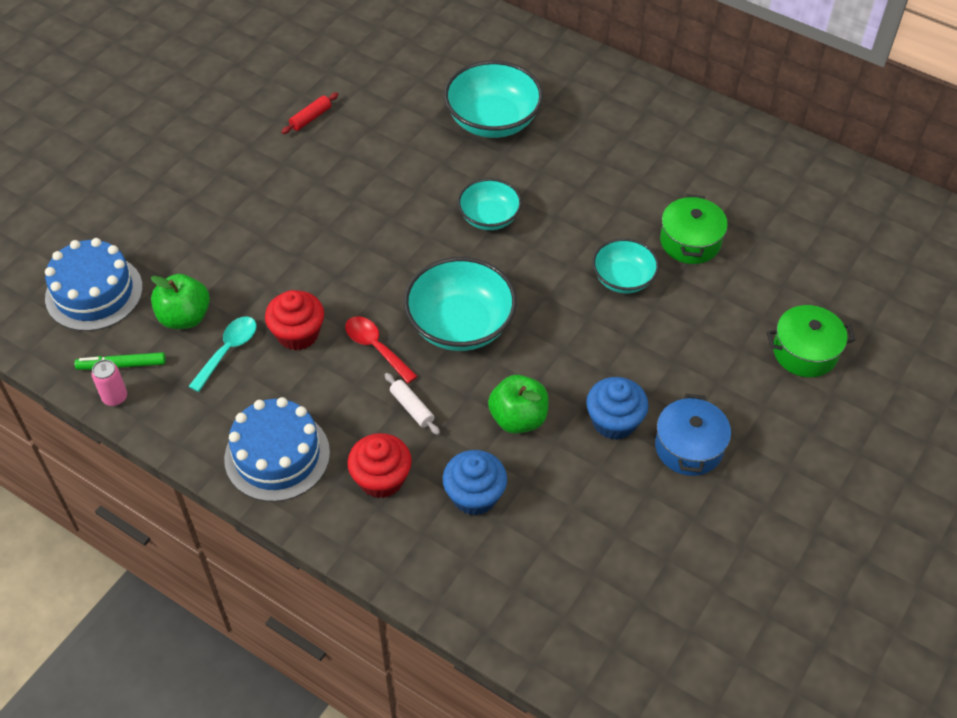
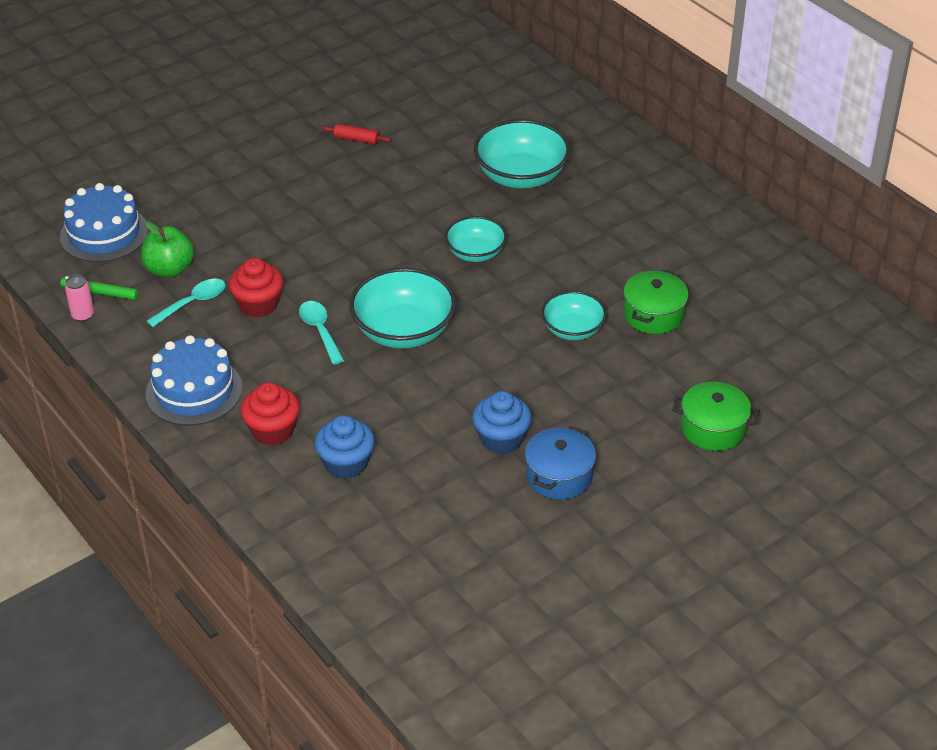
camera: 20 degrees right, 10 degrees down
(310, 118) = (356, 139): red rolling pin -> red rolling pin turned 45 degrees clockwise
(376, 347) = (320, 331): red spoon -> turquoise spoon
(412, 408) = (327, 384): white rolling pin -> none
(518, 418) = (416, 415): green apple -> none

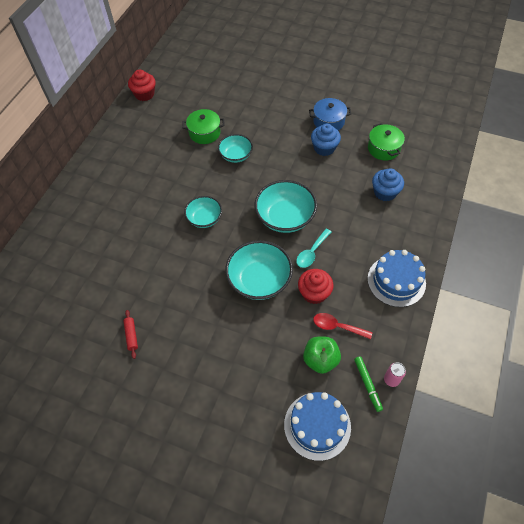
camera: 120 degrees left, 15 degrees up
(193, 303) = (337, 327): turquoise spoon -> red spoon
(272, 430) = (391, 231): red cupcake -> red cupcake (144, 94)
(521, 176) = (123, 231): turquoise bowl -> turquoise bowl (259, 280)
(713, 428) = (263, 89): green pot -> green pot (383, 148)

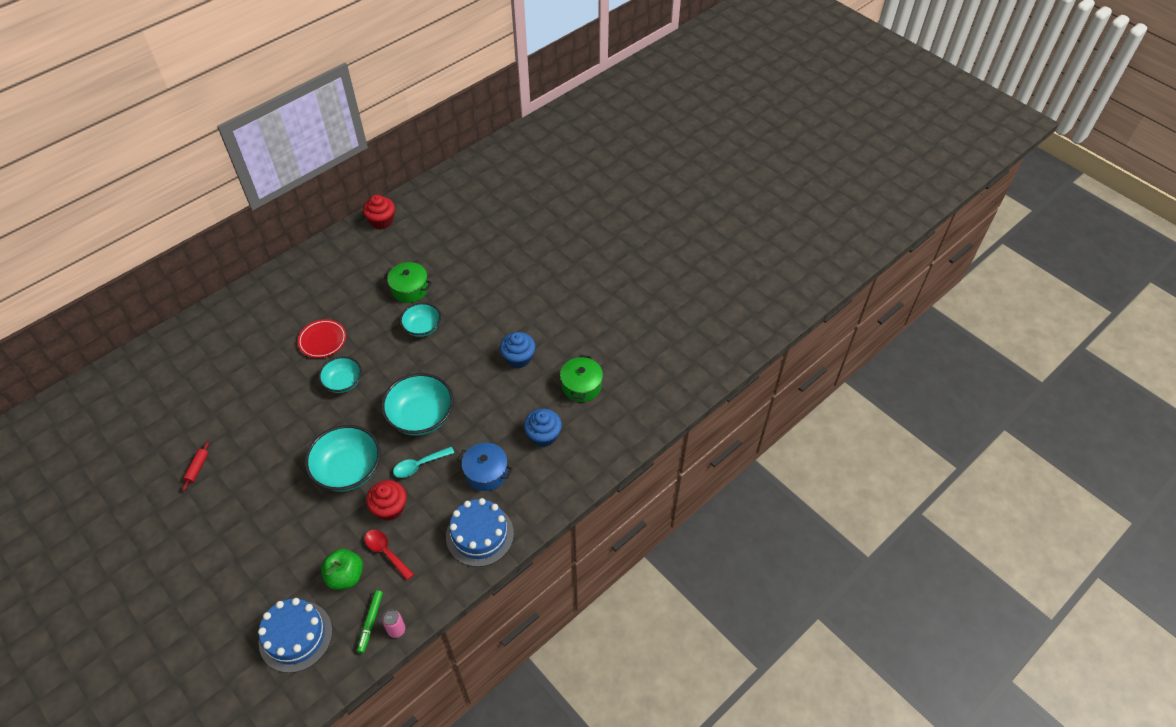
camera: 25 degrees right, 5 degrees down
(163, 195) = (322, 340): none -> red plate
(328, 121) = (546, 329): blue pot -> blue pot (486, 472)

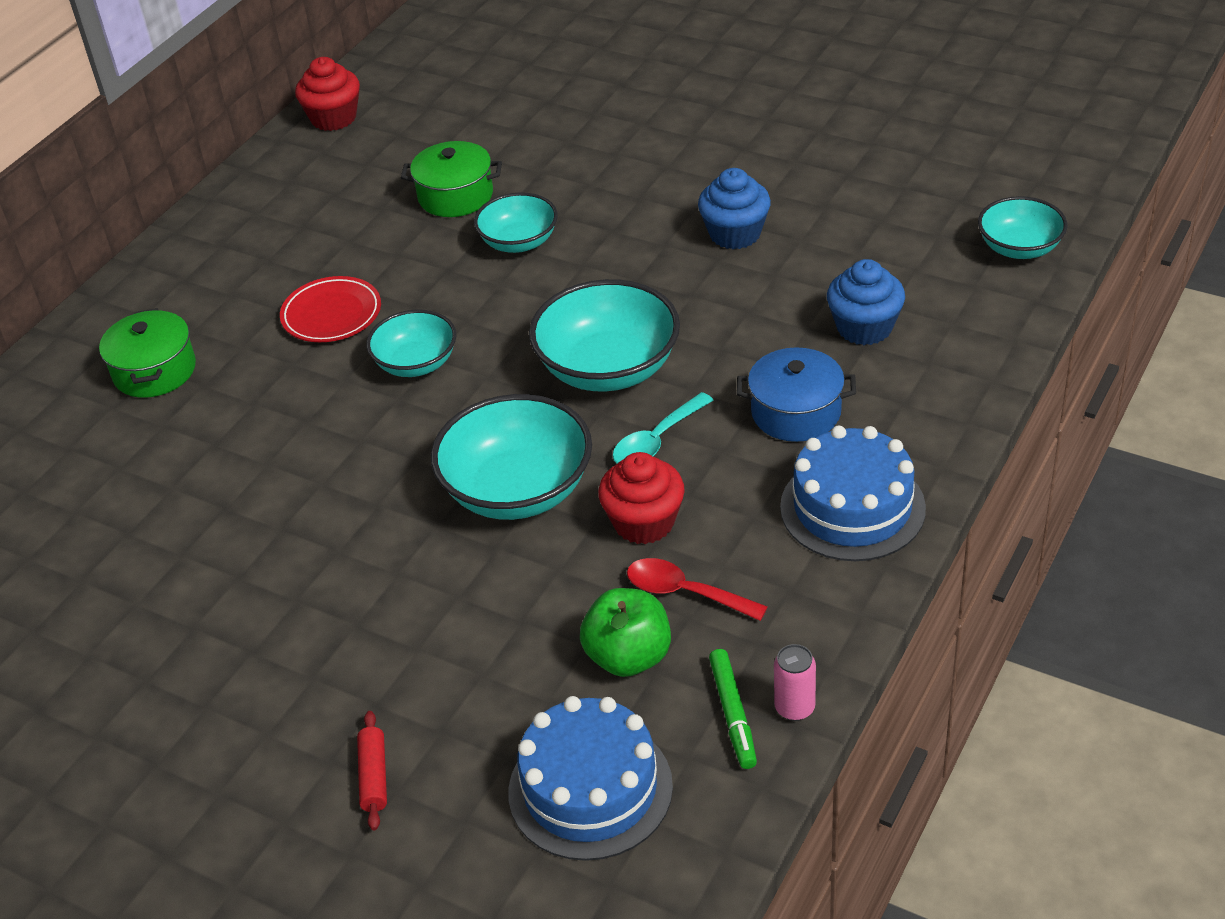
camera: 15 degrees left, 10 degrees down
(197, 468) = (194, 583): red rolling pin -> red rolling pin (374, 776)
(581, 386) = (881, 239): green pot -> green pot (155, 371)
(640, 415) = (1019, 248): none -> turquoise bowl

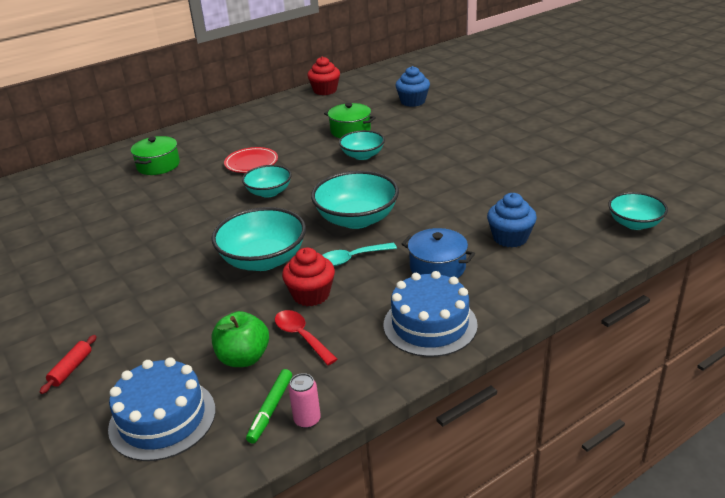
camera: 25 degrees right, 10 degrees down
(735, 234) = (474, 177): blue cupcake -> blue cupcake (413, 101)

